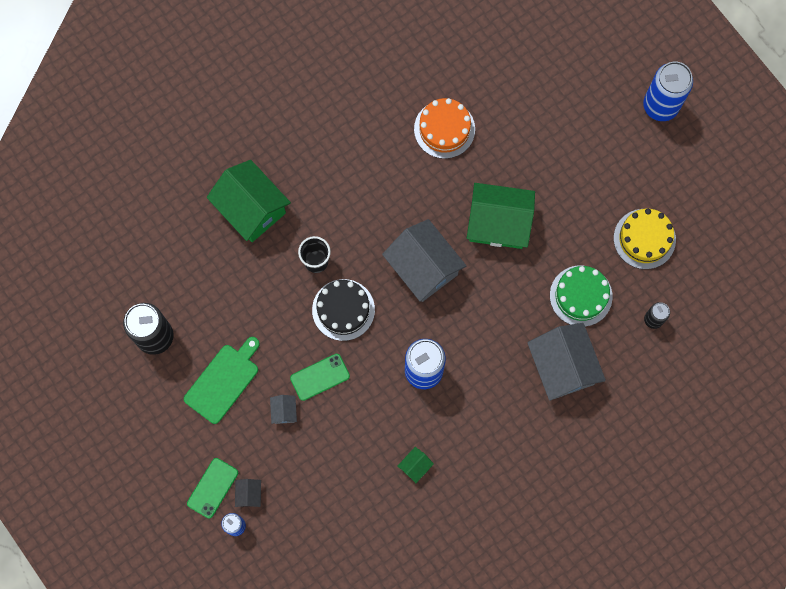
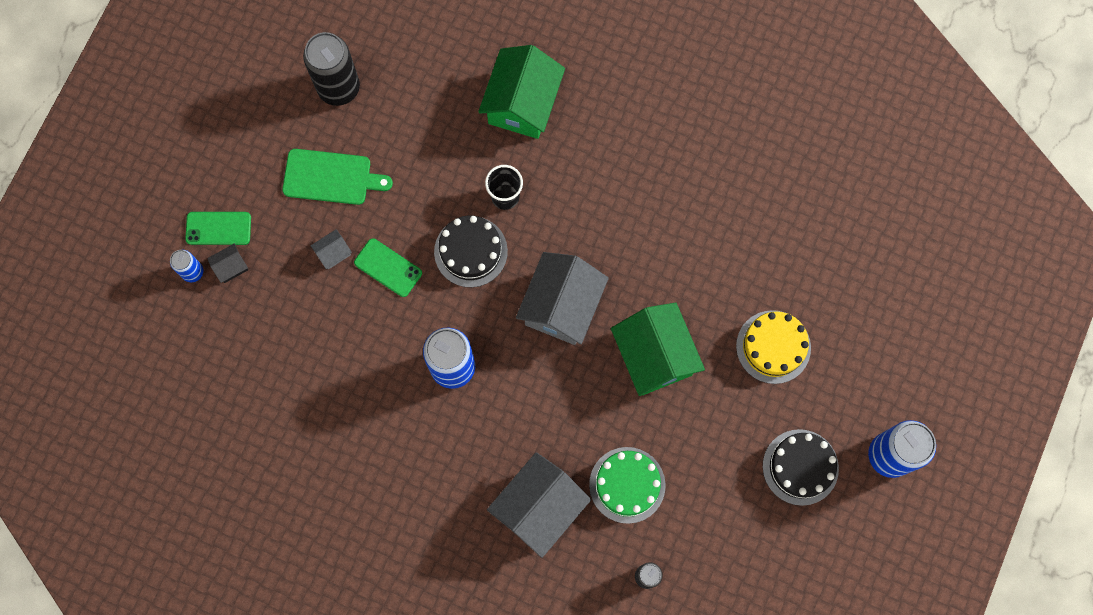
camera: 60 degrees right, 0 degrees up
(415, 466) = (349, 414): green house -> none
(444, 129) = (722, 244): orange cake -> none
(635, 170) = (800, 467): none -> black cake
(644, 239) = (730, 518): yellow cake -> yellow cake (773, 347)

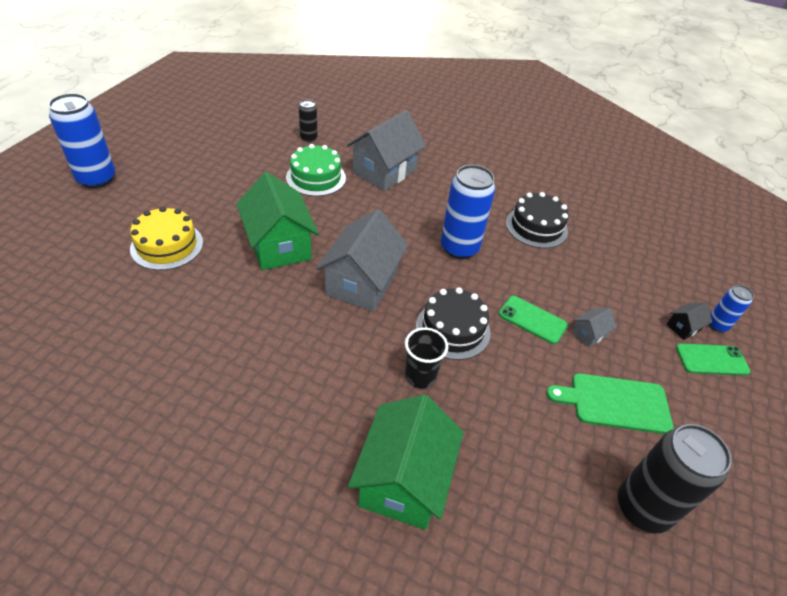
camera: 175 degrees right, 30 degrees down
(800, 467) = (174, 178): black cake -> black cake (536, 227)

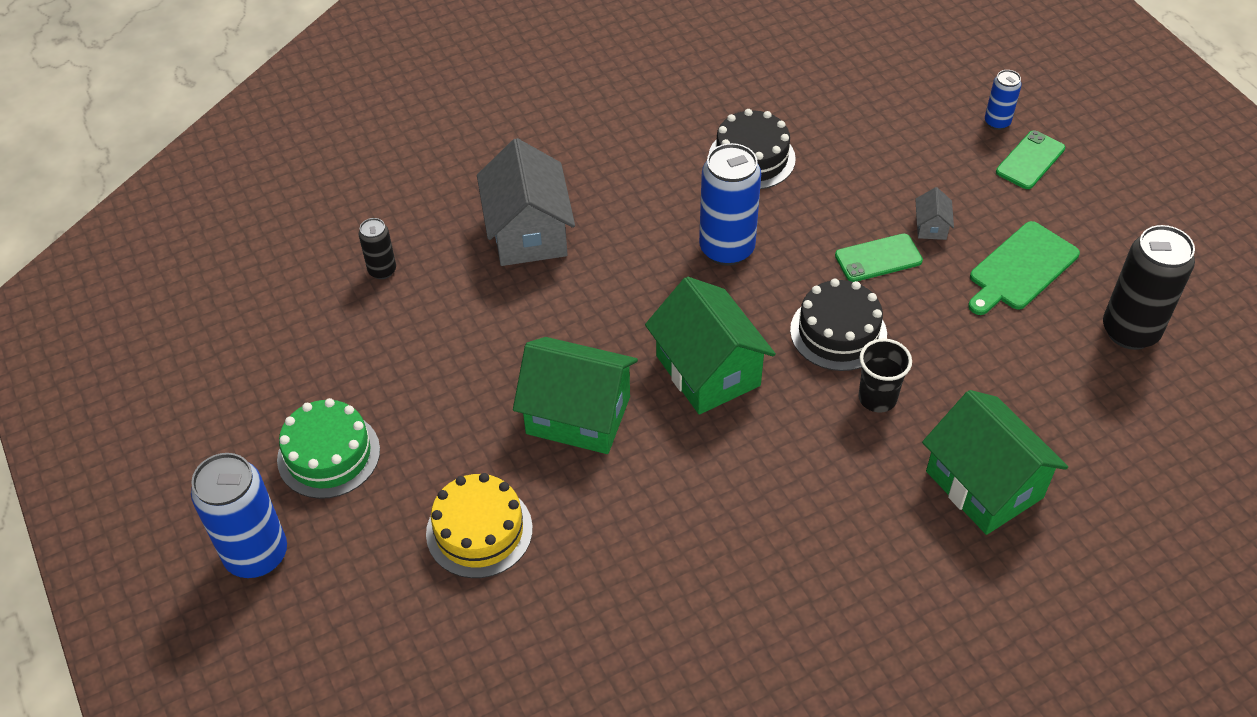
camera: 45 degrees left, 5 degrees up
(316, 177) = (477, 309): green cake -> green cake (328, 455)
(362, 283) = (708, 371): grey house -> green house
(683, 327) = (980, 149): black house -> none

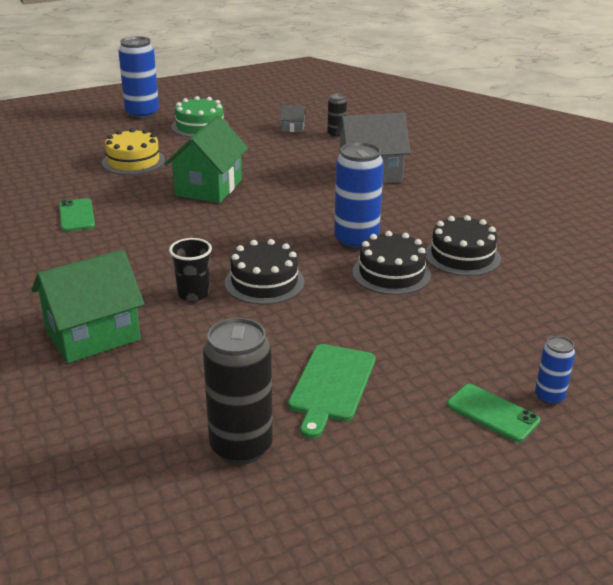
camera: 90 degrees right, 20 degrees down
(708, 371) = (236, 229): green house -> none
(800, 219) = (391, 273): none -> black cake
(878, 258) = (346, 307): green phone -> green phone (76, 215)
(931, 227) = (386, 338): grey house -> grey house (293, 128)
(1021, 269) = (331, 385): green cutting board -> green cutting board turned 120 degrees counterclockwise

